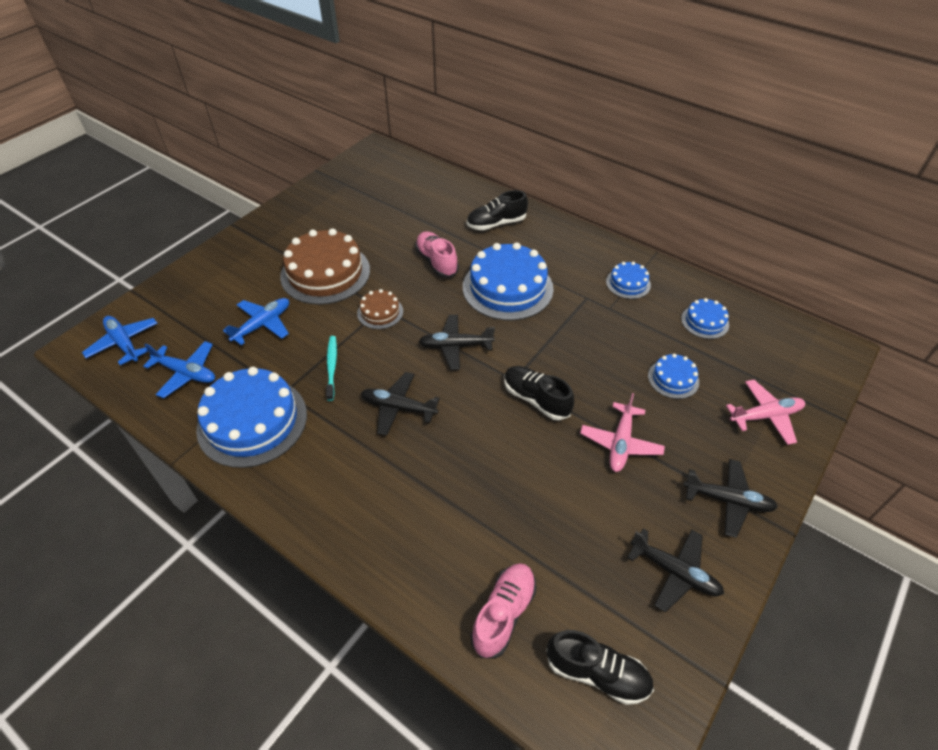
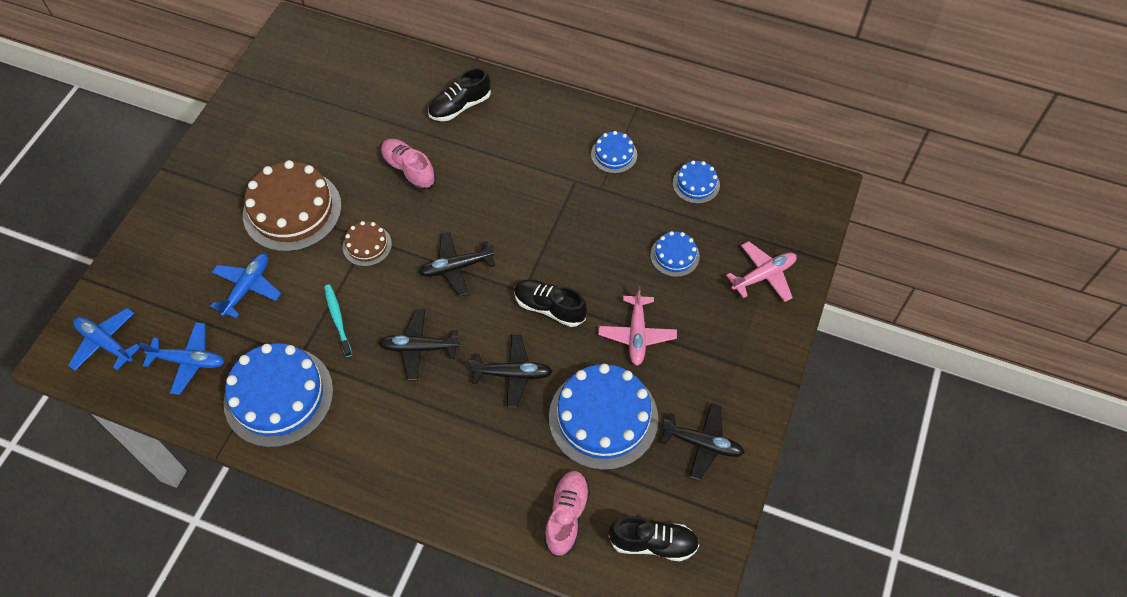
camera: 15 degrees left, 10 degrees up
(507, 288) = (492, 186): blue cake -> blue cake (603, 417)
(728, 500) = (739, 367): black plane -> black plane (512, 374)

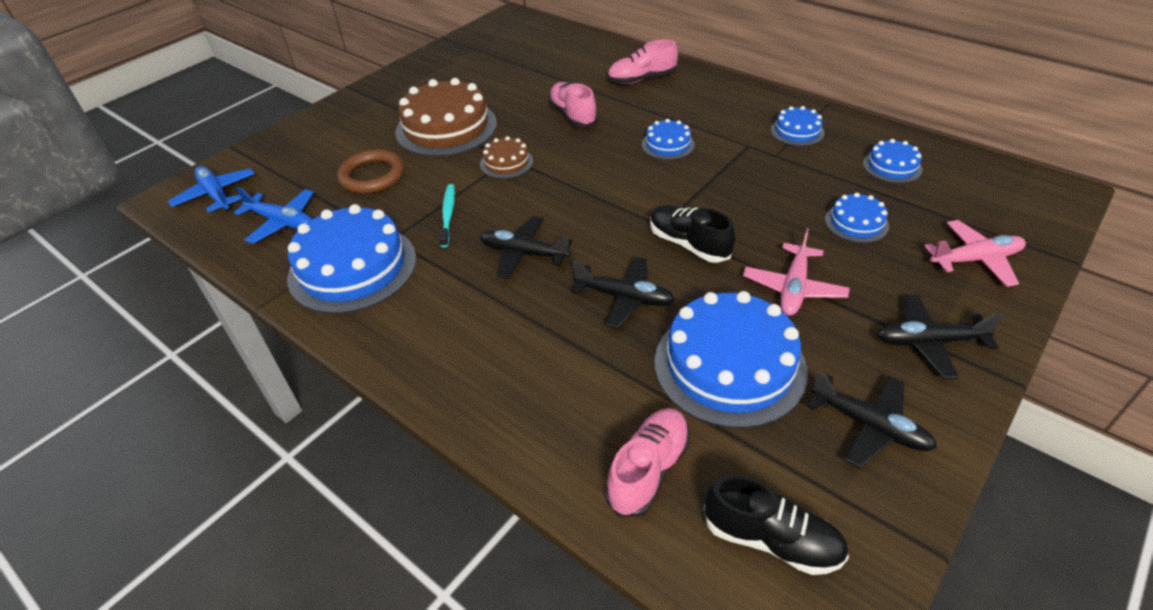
camera: 20 degrees right, 15 degrees down
(247, 288) = (372, 176): blue plane -> brown ring
(456, 267) = (593, 193): black plane -> black plane (929, 342)
(460, 106) = (641, 79): black shoe -> pink shoe
(505, 193) = (667, 144): none -> blue cake

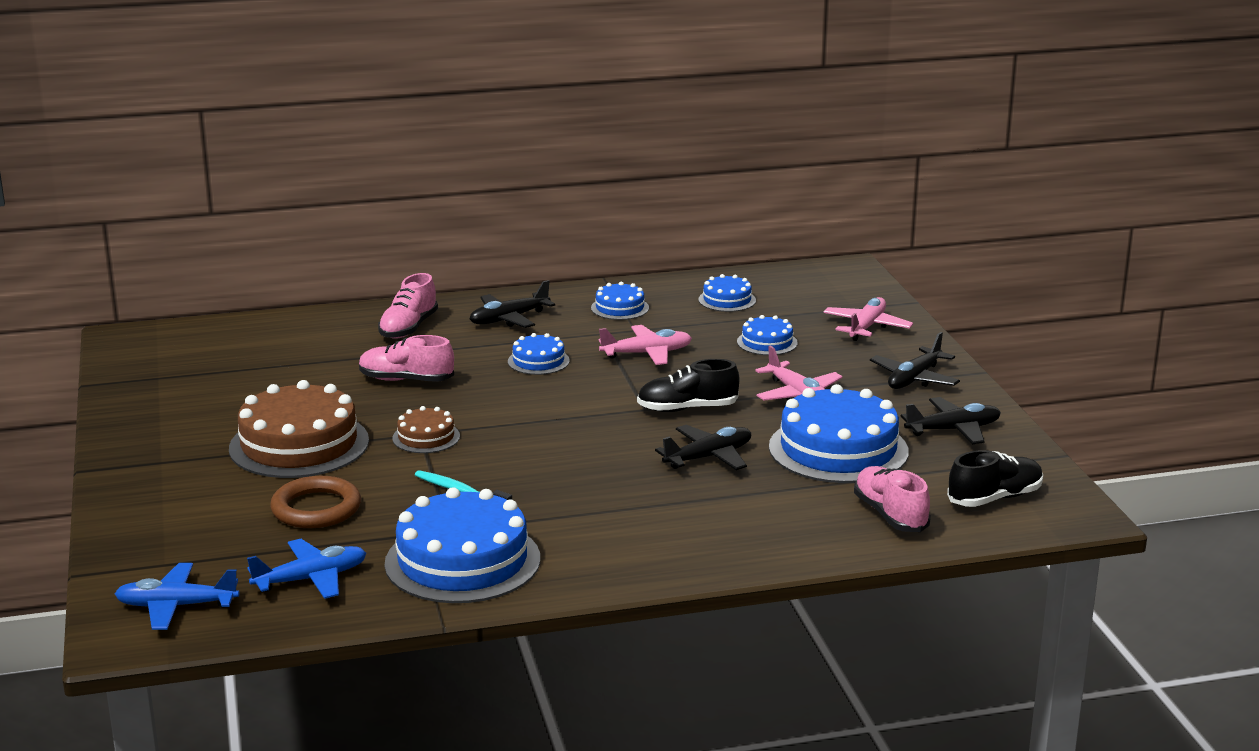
camera: 55 degrees left, 20 degrees down
(524, 254) = (582, 477): black plane -> black plane (509, 319)
(747, 179) = (647, 353): none -> pink plane

